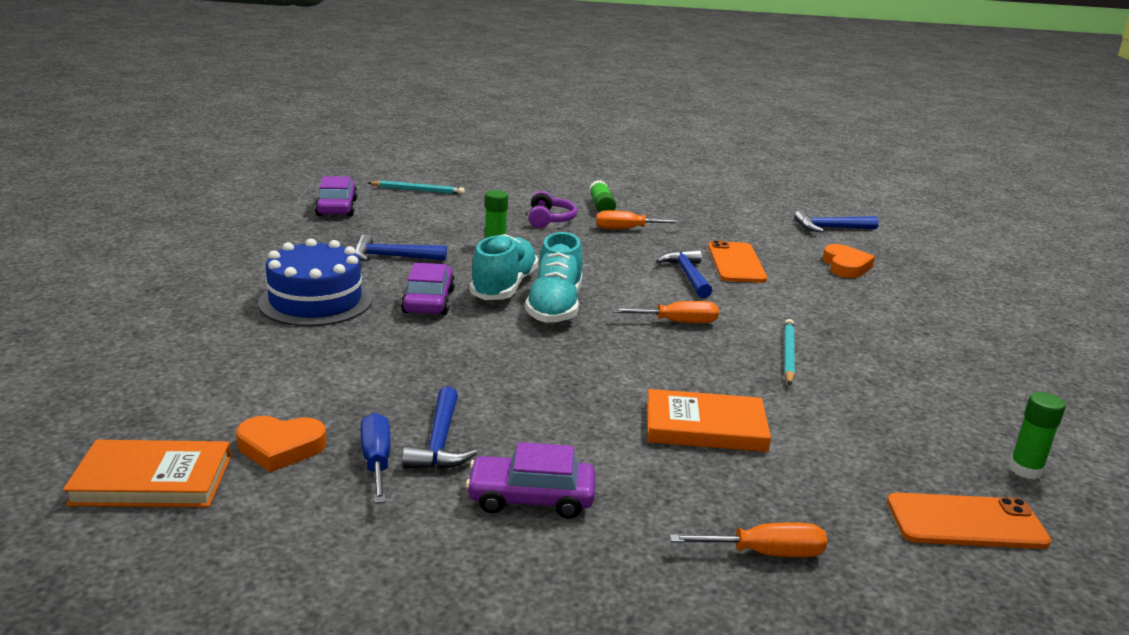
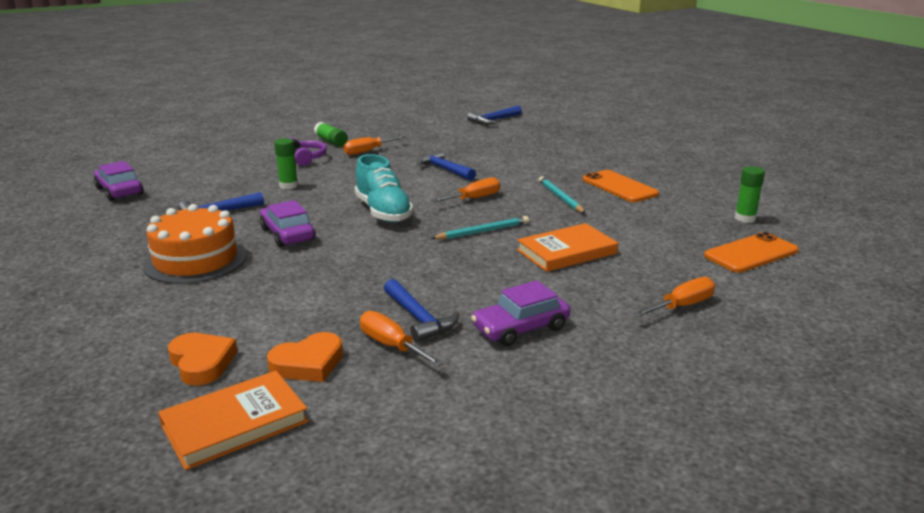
camera: 30 degrees left, 0 degrees up
(315, 301) = (196, 260): blue cake -> orange cake
(376, 461) = (391, 345): blue screwdriver -> orange screwdriver
(417, 190) = (173, 163): turquoise pencil -> turquoise pencil (482, 231)
(504, 287) = (331, 209): turquoise shoe -> none
(736, 263) = (464, 154): orange phone -> orange phone (619, 187)
(845, 266) = (529, 139): orange heart -> orange heart (202, 363)

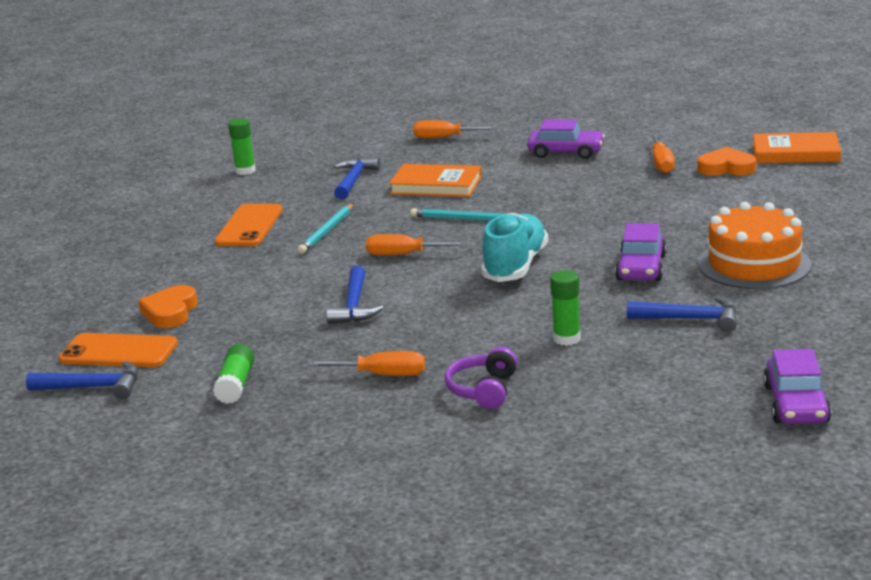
camera: 135 degrees left, 0 degrees up
(202, 363) = (797, 185): orange heart -> orange heart (170, 312)
(331, 141) = (395, 422): green glue stick -> green glue stick (236, 385)
(418, 318) = (622, 173): blue hammer -> blue hammer (354, 180)
(751, 253) = (318, 150): orange phone -> orange phone (118, 351)

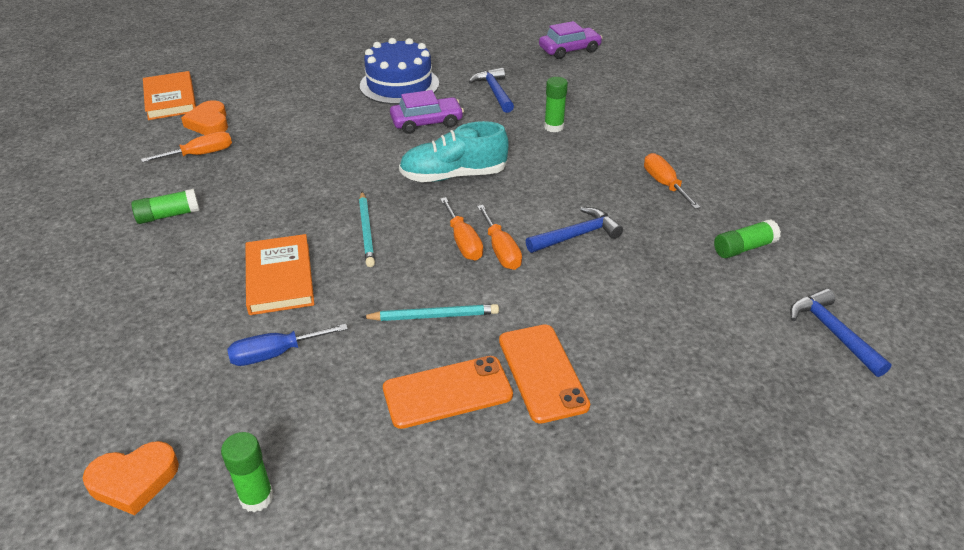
camera: 120 degrees left, 15 degrees up
(118, 351) = (771, 349): orange phone -> orange phone (542, 372)
(170, 312) = (677, 352): orange heart -> orange heart (134, 480)
(354, 180) = (275, 354): blue hammer -> blue screwdriver
(444, 138) = (112, 324): orange screwdriver -> orange screwdriver (501, 250)
(483, 390) = (644, 140): purple headphones -> none
(566, 152) = (168, 215): purple car -> green glue stick
(754, 264) = (399, 84): orange cake -> blue cake

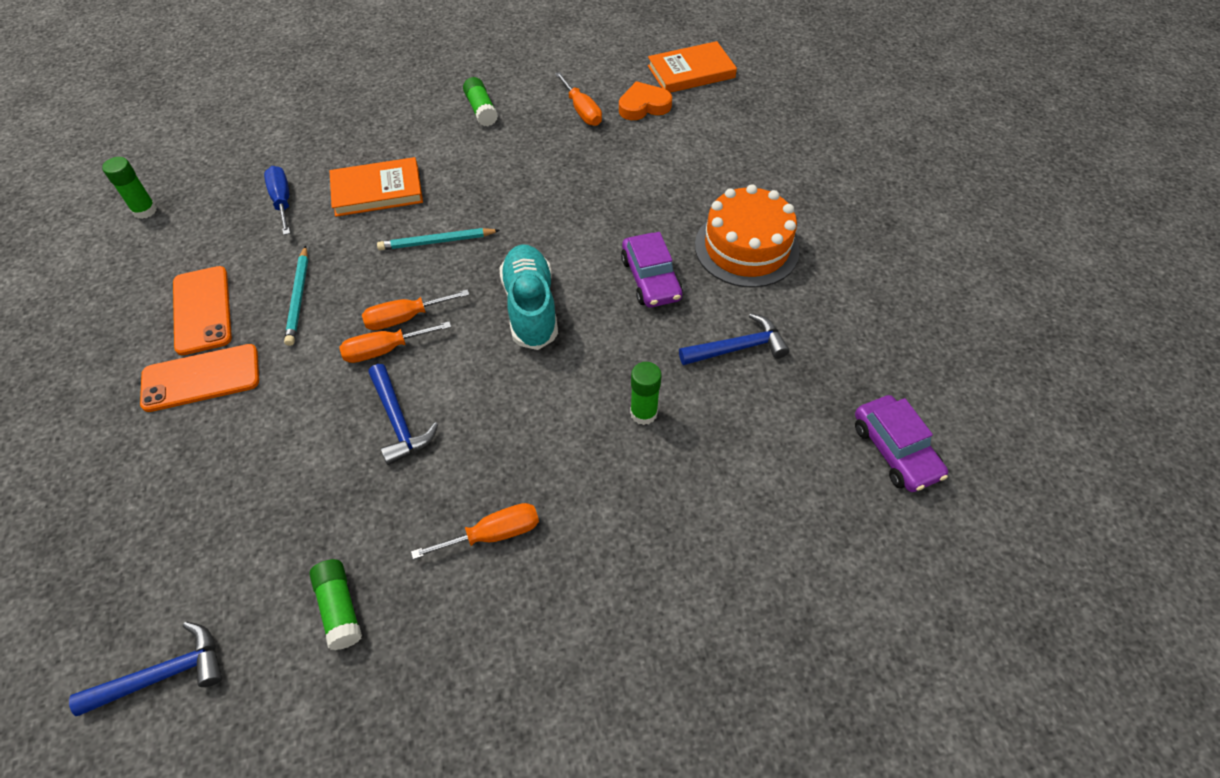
camera: 90 degrees right, 15 degrees up
(134, 480) = (185, 151): orange heart -> none
(399, 84) = (746, 248): blue cake -> orange cake

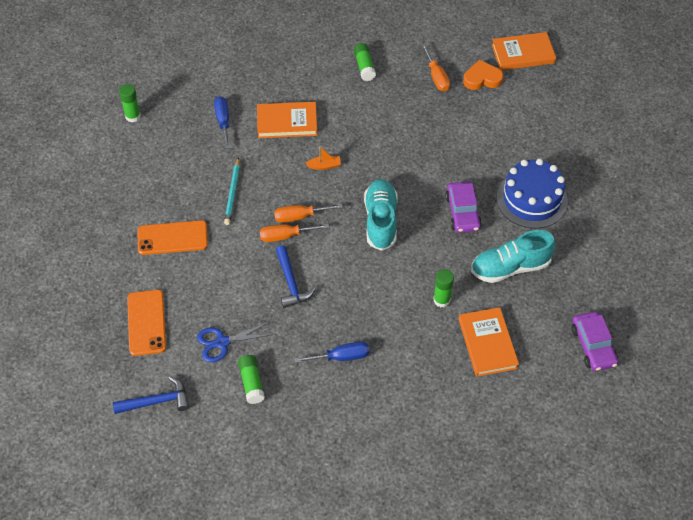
camera: 10 degrees right, 0 degrees up
(202, 310) = (172, 193): orange phone -> orange phone (146, 322)
(285, 541) = (222, 342): none -> blue scissors
(437, 241) = (324, 166): turquoise pencil -> orange boat
(493, 534) = (341, 357): orange screwdriver -> blue screwdriver
(729, 473) = (487, 344): none -> orange book
(738, 348) = (510, 267): blue hammer -> turquoise shoe
(746, 248) = (531, 199): orange cake -> blue cake

